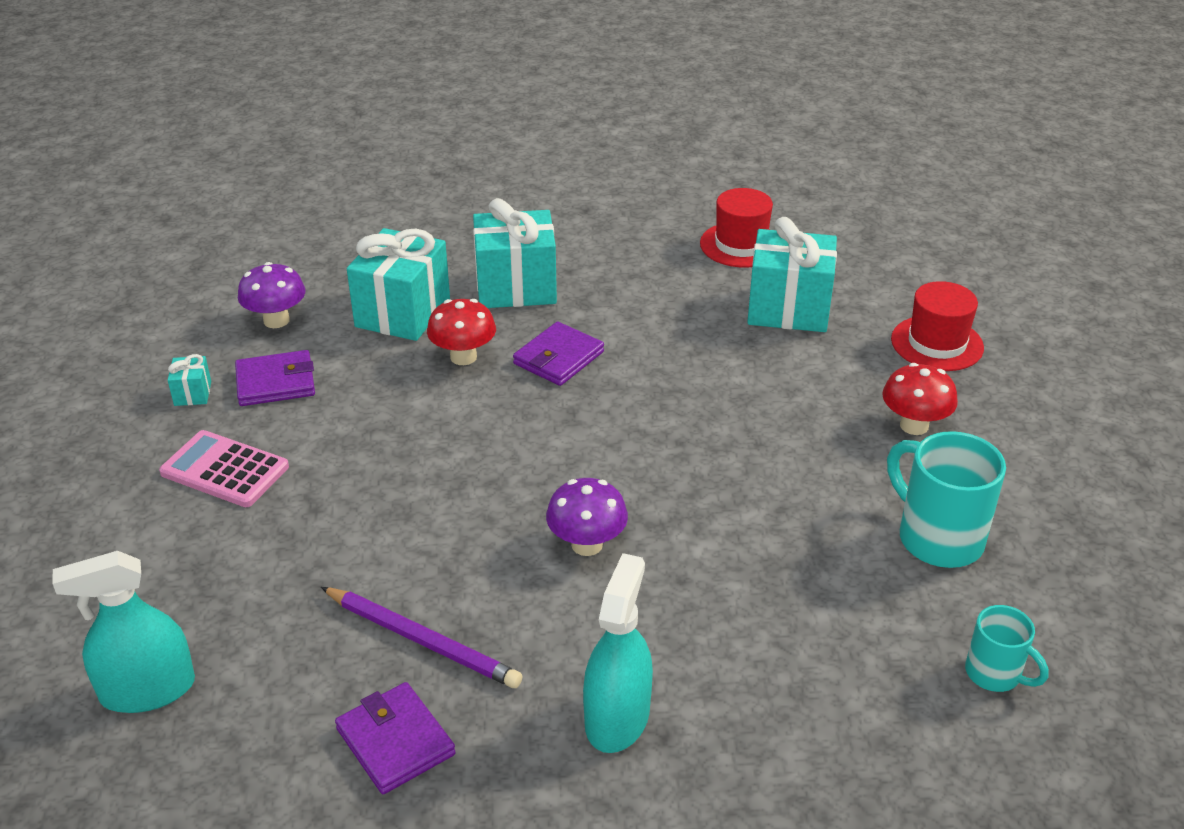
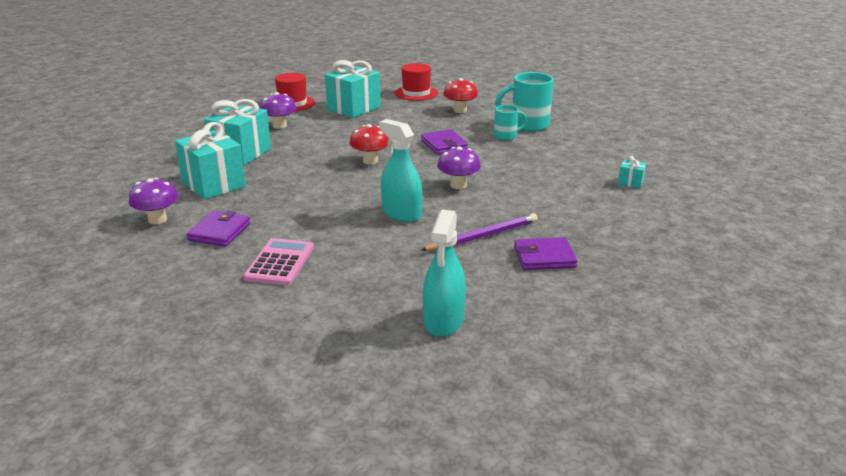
camera: 60 degrees left, 10 degrees down
(193, 393) = (188, 259): turquoise gift -> turquoise gift (630, 182)
(224, 470) = (280, 263): pink calculator -> pink calculator turned 135 degrees clockwise
(463, 357) = (279, 179): red mushroom -> red mushroom (370, 161)
(558, 358) = (315, 158): purple wallet -> purple wallet (444, 145)
(617, 717) = (571, 205): turquoise spray bottle -> turquoise spray bottle (401, 213)
(644, 273) = (279, 126): none -> purple mushroom
(995, 674) = (606, 137): turquoise mug -> turquoise mug (506, 136)

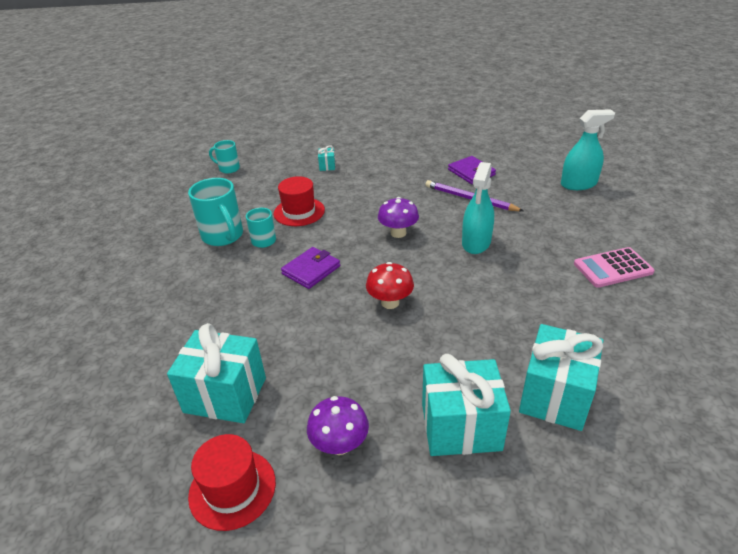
camera: 115 degrees left, 10 degrees up
(157, 220) = (662, 388): purple mushroom -> none
(220, 232) = (621, 327): purple wallet -> none
(416, 93) = (131, 357): red hat -> red hat (299, 212)
(460, 110) = (194, 294): red mushroom -> none
(660, 140) = (228, 168): none -> turquoise mug

